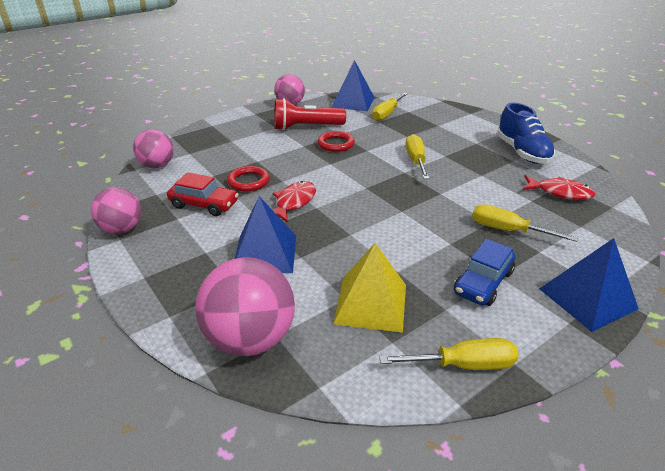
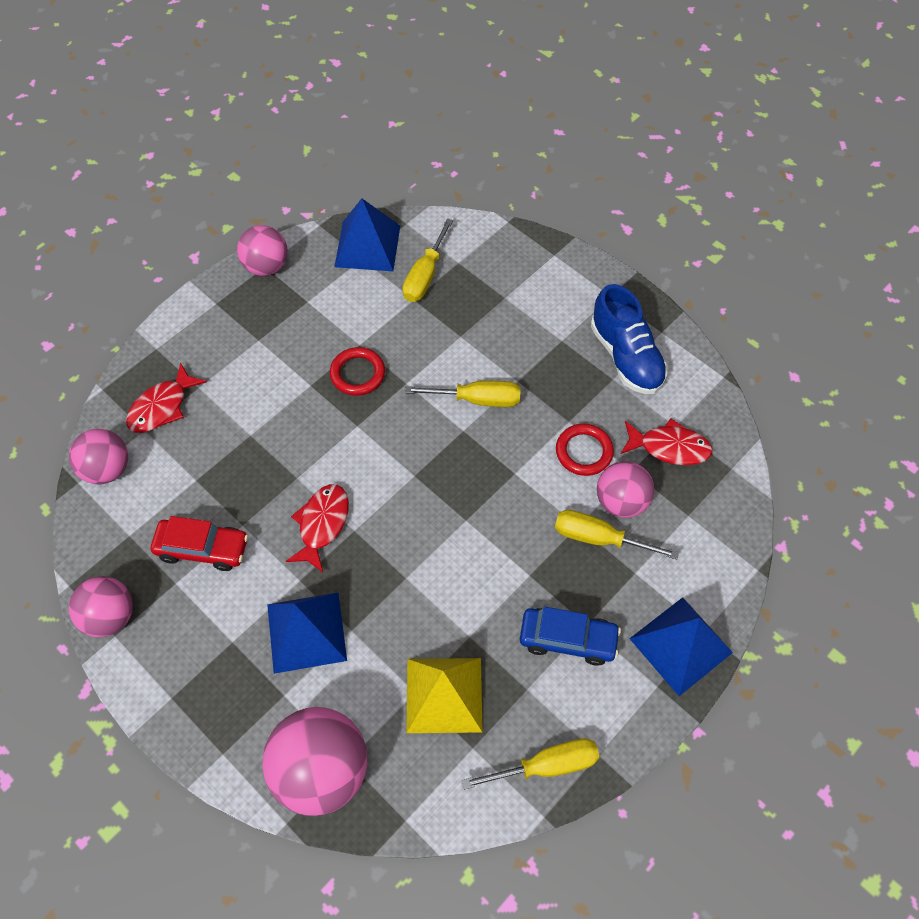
camera: 10 degrees left, 25 degrees up
(205, 145) = (162, 407): none -> red fish
(248, 181) = (250, 487): red ring -> red ring (584, 451)
(306, 127) = (305, 333): red flashlight -> none
(416, 160) = (477, 399): yellow screwdriver -> yellow screwdriver turned 105 degrees clockwise
(483, 282) = (568, 639): blue car -> blue car turned 105 degrees counterclockwise
(524, 214) = (621, 501): none -> pink ball

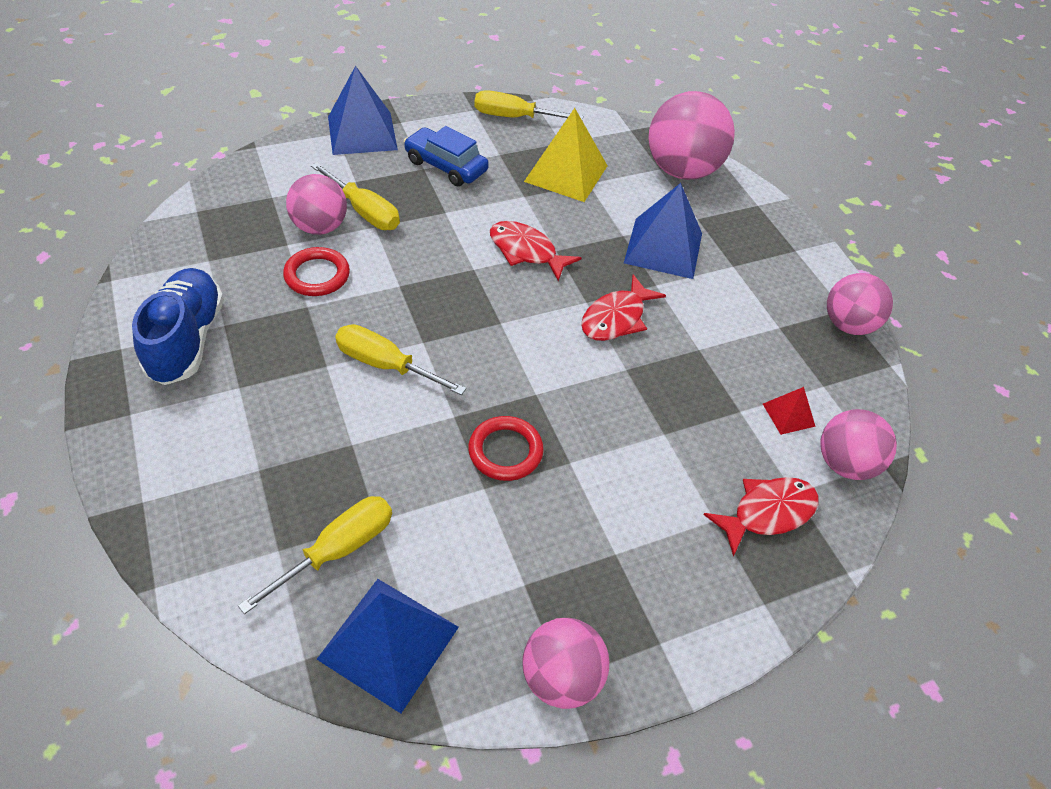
camera: 160 degrees left, 10 degrees down
(156, 493) = (788, 415): none -> red pyramid
(203, 548) = (745, 344): red car -> none
(669, 447) = (233, 247): red fish -> red fish (526, 251)

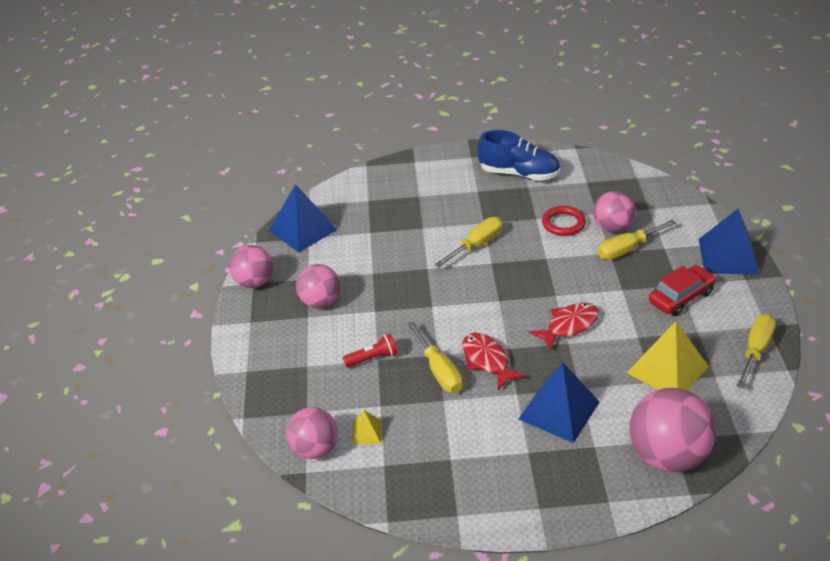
camera: 115 degrees right, 10 degrees down
(338, 550) = (359, 218): yellow screwdriver -> yellow screwdriver (439, 371)
(446, 166) = (681, 297): blue car -> red car
(505, 451) = (393, 285): red ring -> none
(664, 439) = (373, 358): none -> red flashlight
(767, 513) = (299, 392): red fish -> none
(788, 415) = (366, 432): red pyramid -> yellow pyramid
(848, 325) = (439, 509): pink ball -> pink ball (320, 302)

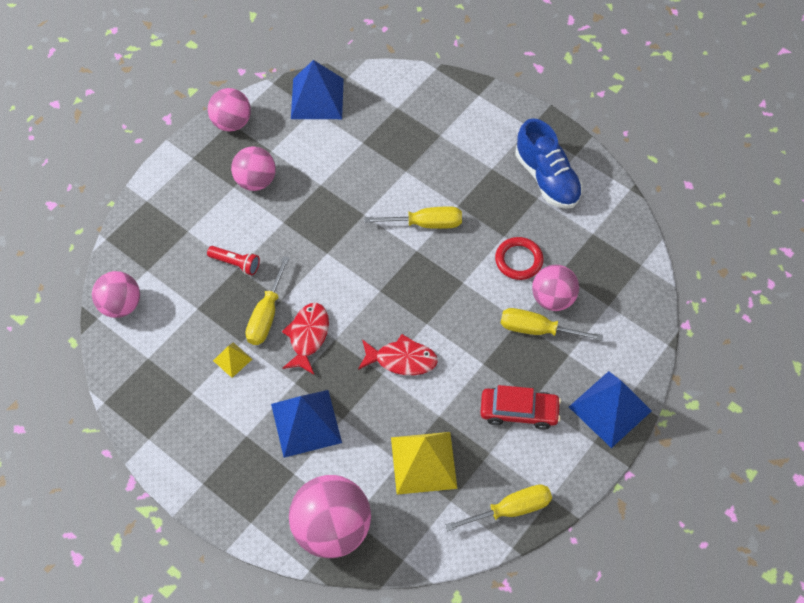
camera: 40 degrees right, 20 degrees up
(366, 432) = (165, 322): yellow pyramid -> yellow pyramid (232, 359)

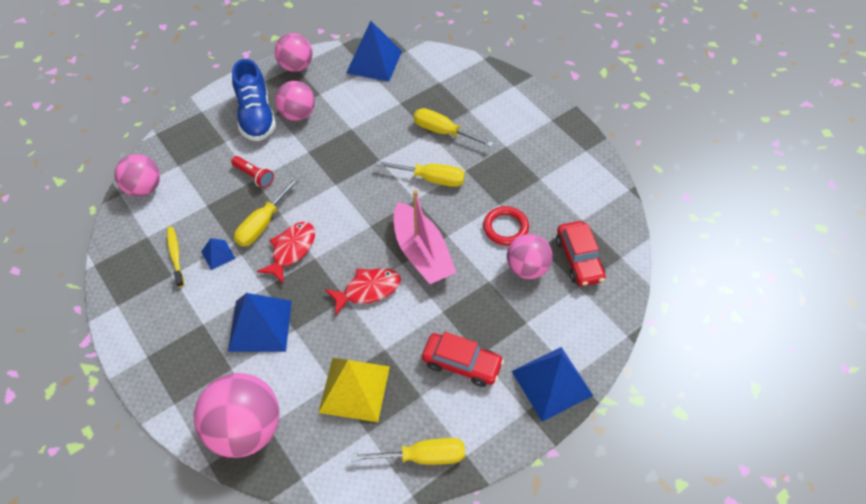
camera: 15 degrees right, 5 degrees down
(187, 371) = (175, 256): none -> yellow toothbrush
(232, 359) = (218, 254): yellow pyramid -> blue pyramid
(401, 359) = (368, 290): red fish -> red fish turned 45 degrees counterclockwise
(442, 307) = (421, 253): none -> pink boat
(537, 329) = (503, 292): yellow screwdriver -> yellow screwdriver (443, 132)
(547, 178) = (554, 164): blue shoe -> blue shoe (256, 116)
(601, 276) = (579, 259): none -> red car

